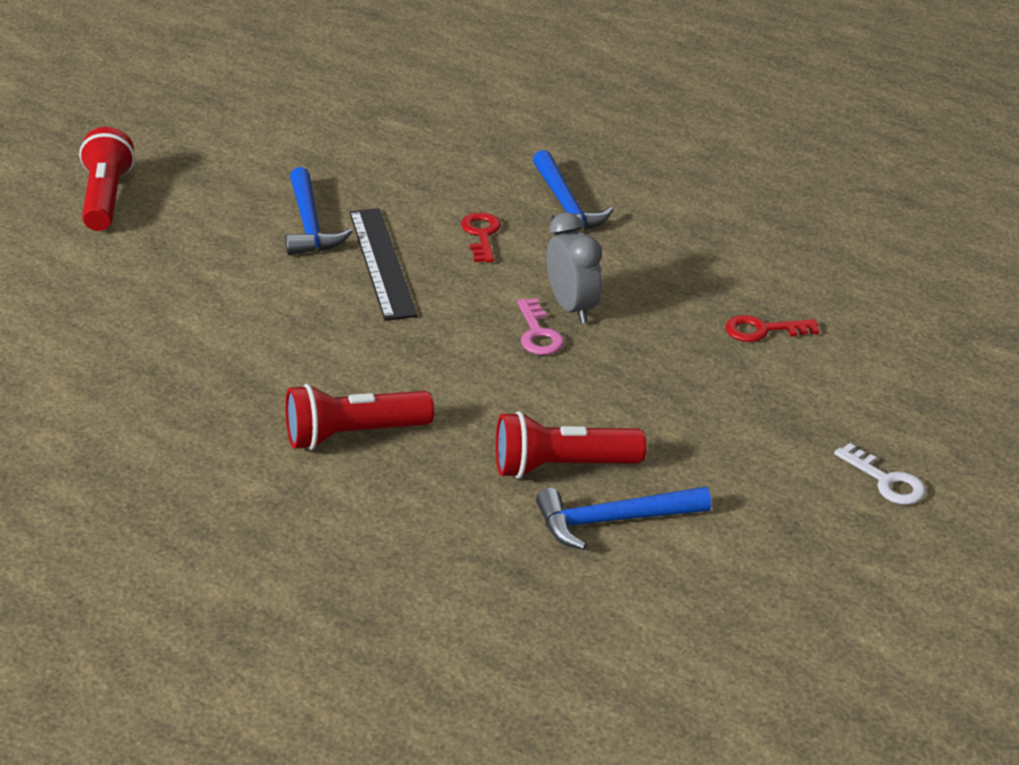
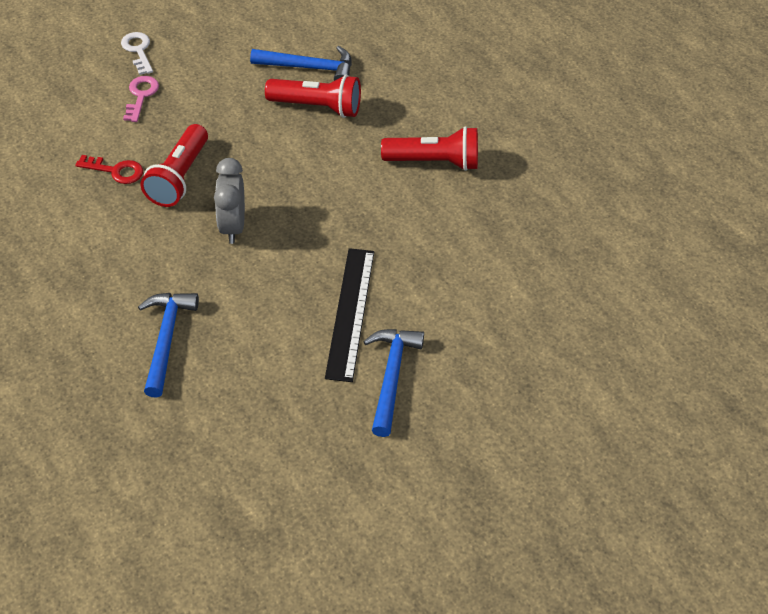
camera: 160 degrees left, 15 degrees up
(106, 198) = (562, 467): red flashlight -> red flashlight (179, 177)
(481, 235) = (256, 322): red key -> none
(538, 333) = (271, 210): pink key -> pink key (141, 96)

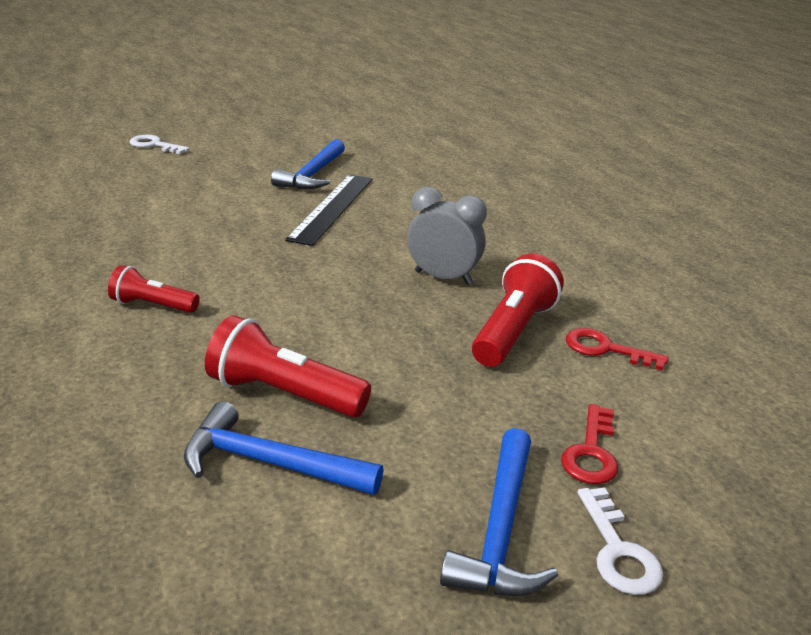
camera: 170 degrees left, 20 degrees down
(141, 96) = (591, 452): pink key -> red key
(166, 339) = (517, 213): blue hammer -> blue hammer (500, 530)
(233, 226) = (443, 278): grey clock -> grey clock turned 75 degrees counterclockwise
(434, 162) = (153, 305): red flashlight -> red flashlight, size x0.62
(598, 410) = (154, 145): none -> white key

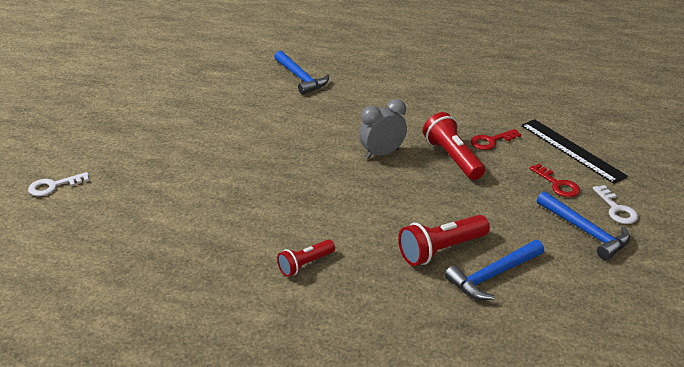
camera: 50 degrees left, 5 degrees up
(313, 175) = (199, 140): blue hammer -> blue hammer (301, 78)
(332, 208) = (256, 153): black ruler -> black ruler (571, 150)
(618, 550) = (616, 209): white key -> white key turned 45 degrees clockwise

